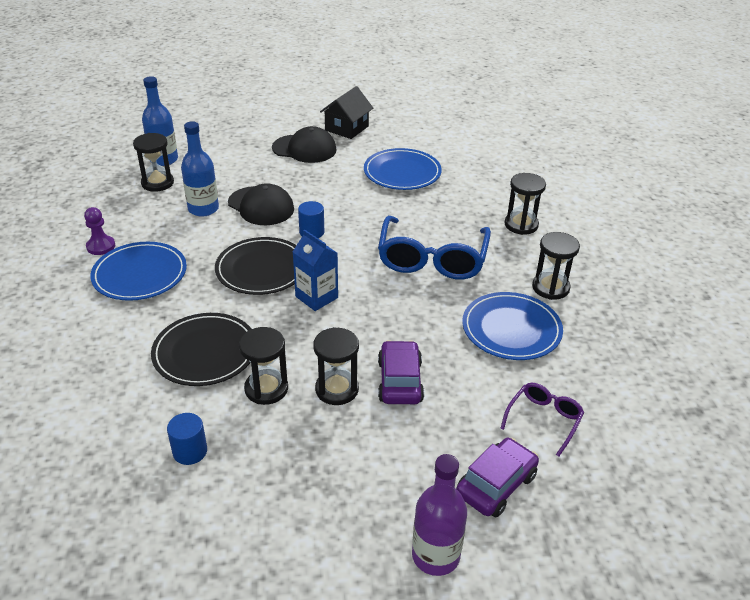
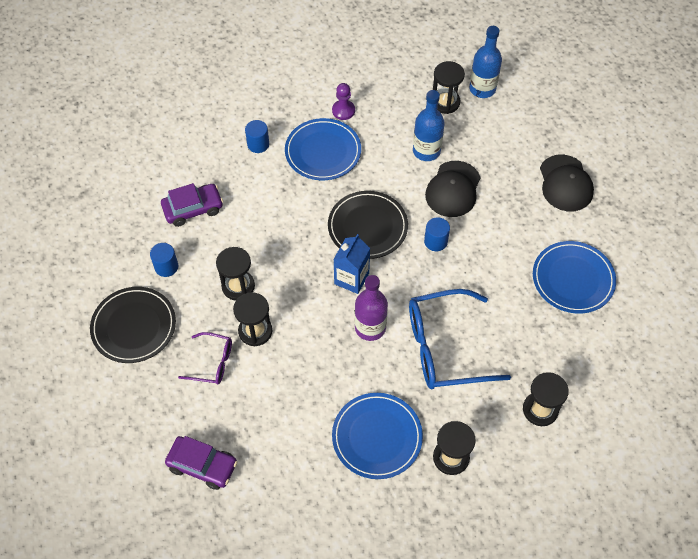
camera: 70 degrees right, 20 degrees up
(81, 321) = (258, 144): none -> blue cylinder
(205, 352) = (258, 233): black plate -> black plate (134, 326)
(346, 128) = (627, 203): black house -> none
(400, 381) = (280, 370): purple car -> purple car (193, 209)
(435, 555) = (131, 442): purple bottle -> purple bottle (370, 328)
(544, 419) = (279, 485): purple glasses -> purple glasses (213, 363)

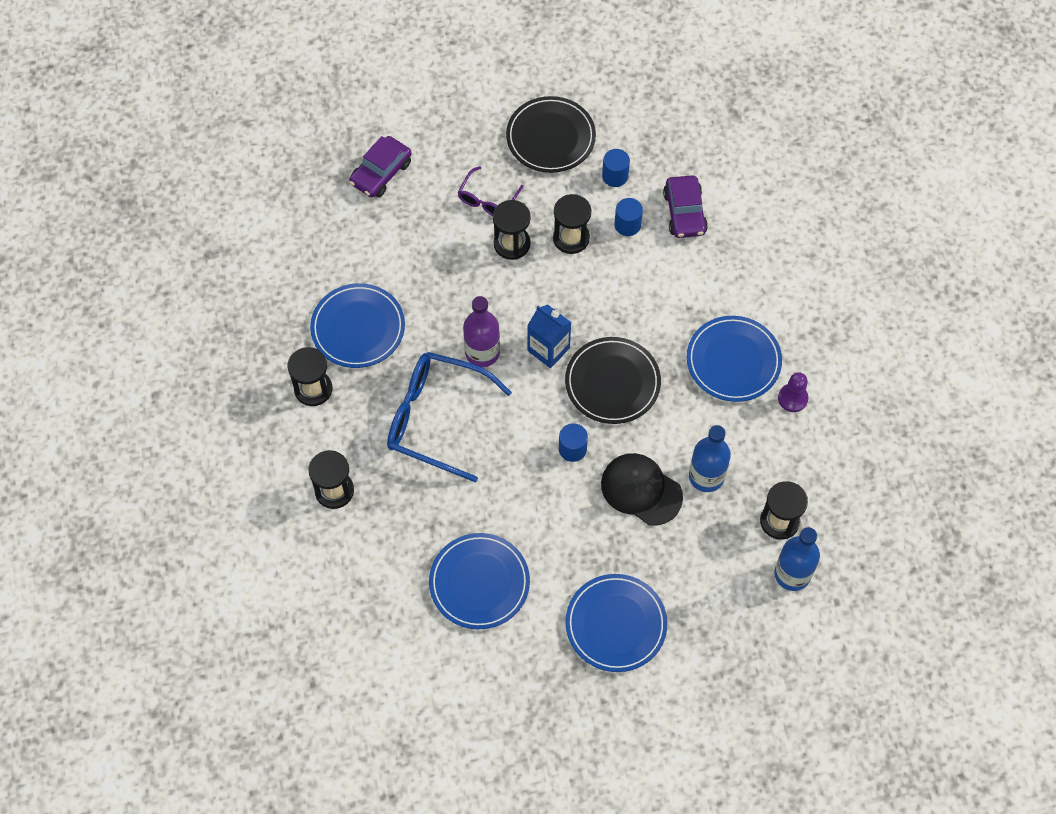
camera: 105 degrees right, 5 degrees up
(258, 144) = (761, 294): blue cylinder -> blue cylinder (627, 225)
(444, 348) = (436, 418): blue glasses -> blue glasses turned 75 degrees counterclockwise
(565, 183) = (616, 624): black cap -> blue plate

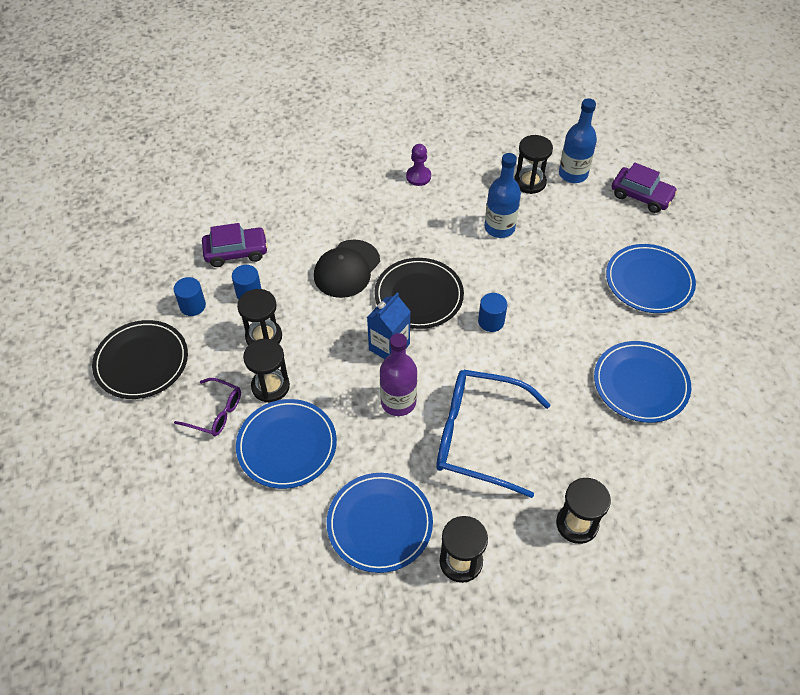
camera: 95 degrees left, 10 degrees down
(381, 173) = (175, 523): purple car -> purple car (641, 196)
(436, 418) = (478, 436): blue glasses -> blue glasses turned 90 degrees clockwise
(641, 490) = (521, 270): black cap -> black cap (347, 269)
(733, 361) = (387, 214): blue plate -> blue plate (287, 445)

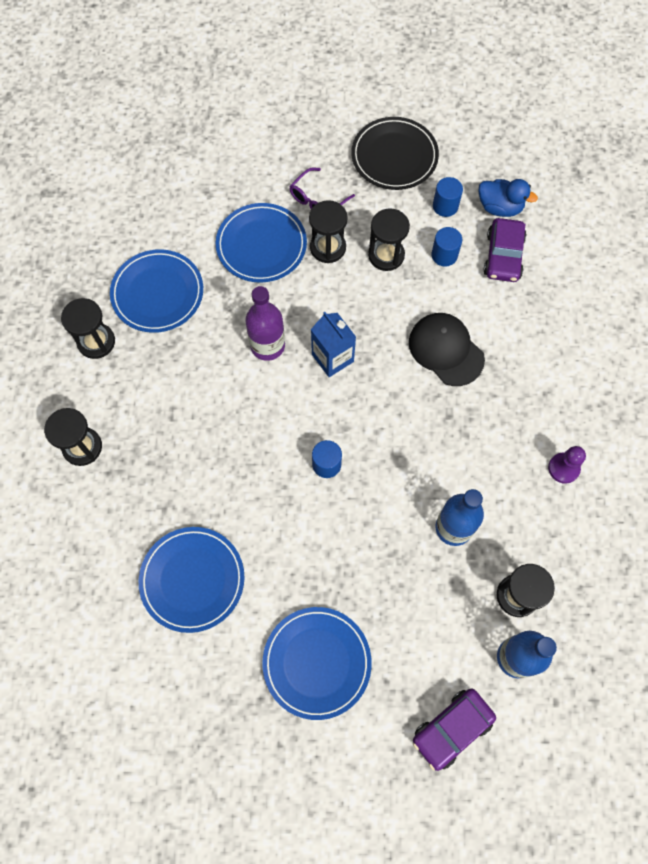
camera: 110 degrees right, 15 degrees up
(183, 266) = (500, 207): none -> blue duck
(419, 296) = (386, 406): black plate -> none
(478, 436) = (202, 400): blue glasses -> none

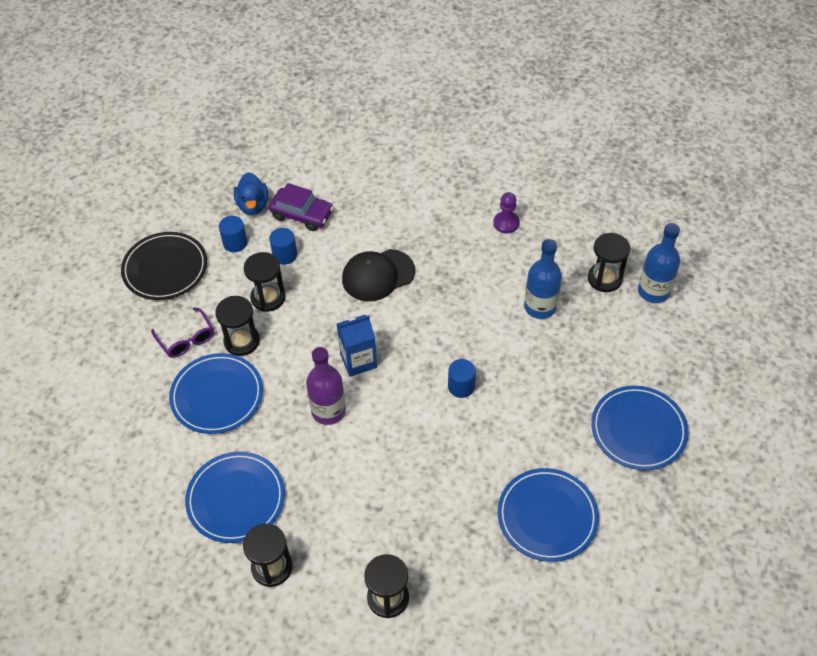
camera: 75 degrees left, 15 degrees down
(452, 729) = (704, 346): purple car -> none
(500, 207) = (253, 205): blue duck -> blue duck turned 135 degrees clockwise

